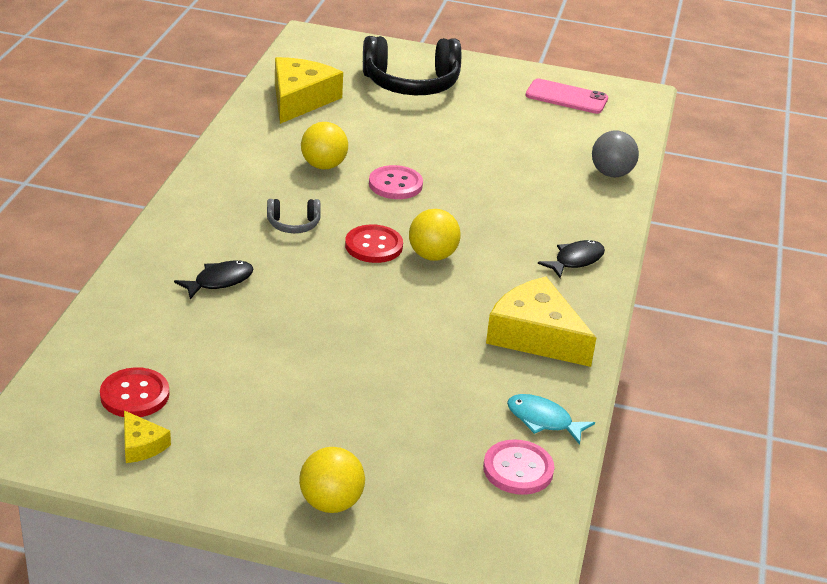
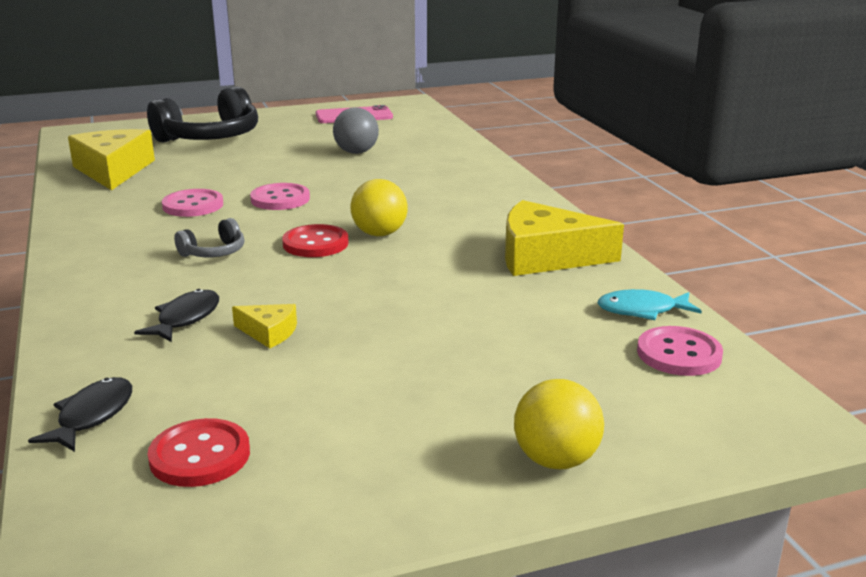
camera: 30 degrees left, 10 degrees down
(141, 445) = (267, 503): yellow cheese -> yellow cheese (269, 332)
(323, 165) = (193, 205): yellow ball -> pink button
(575, 260) = (503, 201): black fish -> black fish (92, 416)
(611, 173) = (452, 146): grey ball -> grey ball (356, 152)

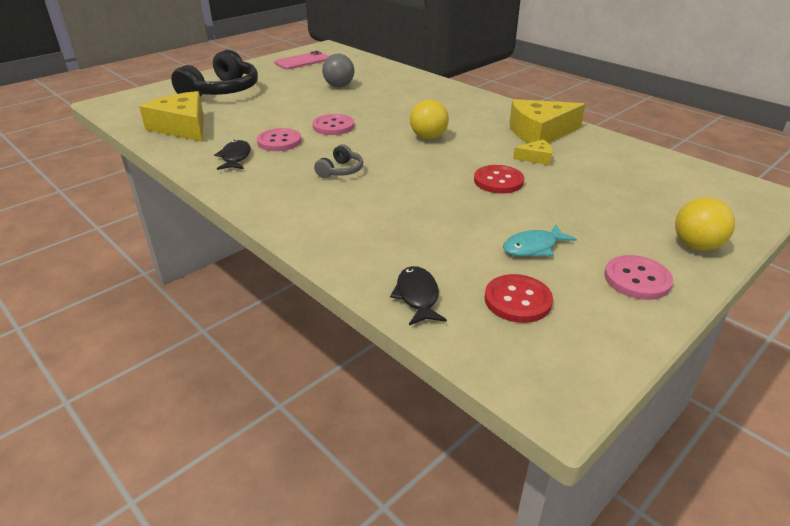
camera: 25 degrees left, 10 degrees up
(185, 318) = (385, 218): black fish -> black fish (235, 157)
(269, 332) = (450, 214): yellow cheese -> yellow cheese (536, 158)
(315, 243) = (398, 151): red button -> red button (498, 181)
(642, 310) = (627, 153): turquoise fish -> turquoise fish (533, 247)
(679, 354) = (675, 173): pink button -> pink button (637, 279)

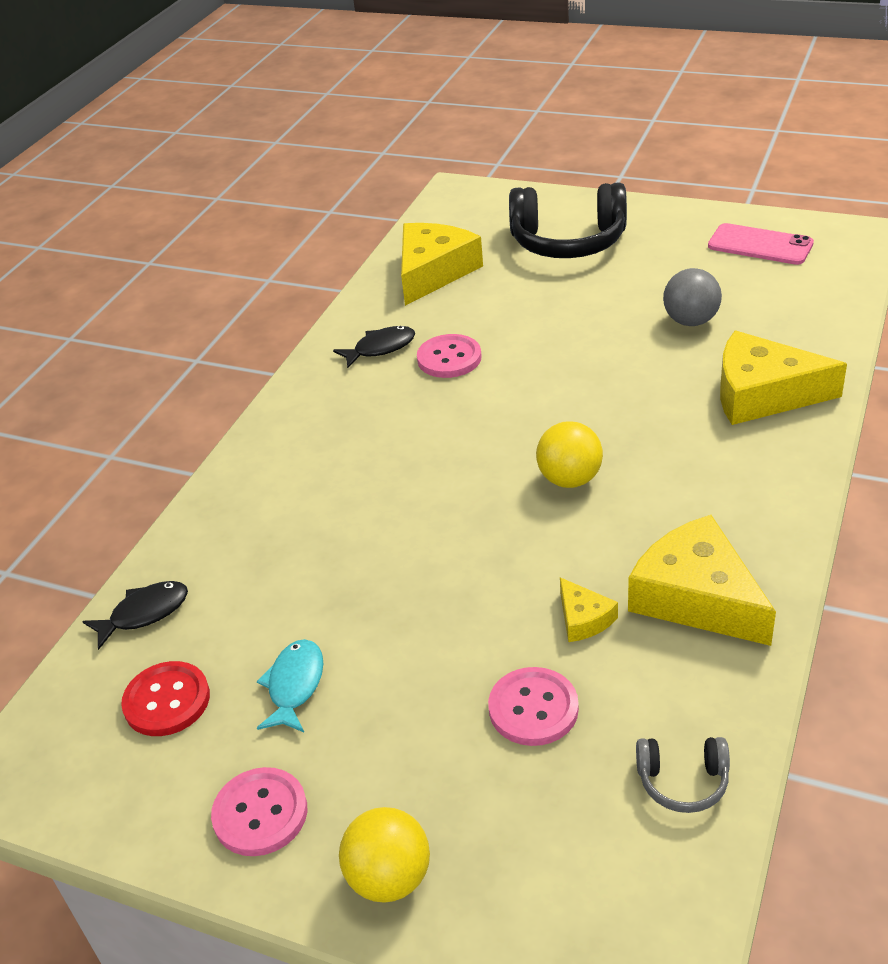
camera: 70 degrees right, 5 degrees up
(333, 126) = (534, 379): pink button -> pink button (533, 708)
(340, 171) = (401, 442): grey headphones -> grey headphones (683, 781)
(414, 88) = (762, 394): none -> yellow cheese
(498, 181) = (469, 598): red button -> none
(533, 247) = (294, 685): turquoise fish -> turquoise fish turned 60 degrees clockwise

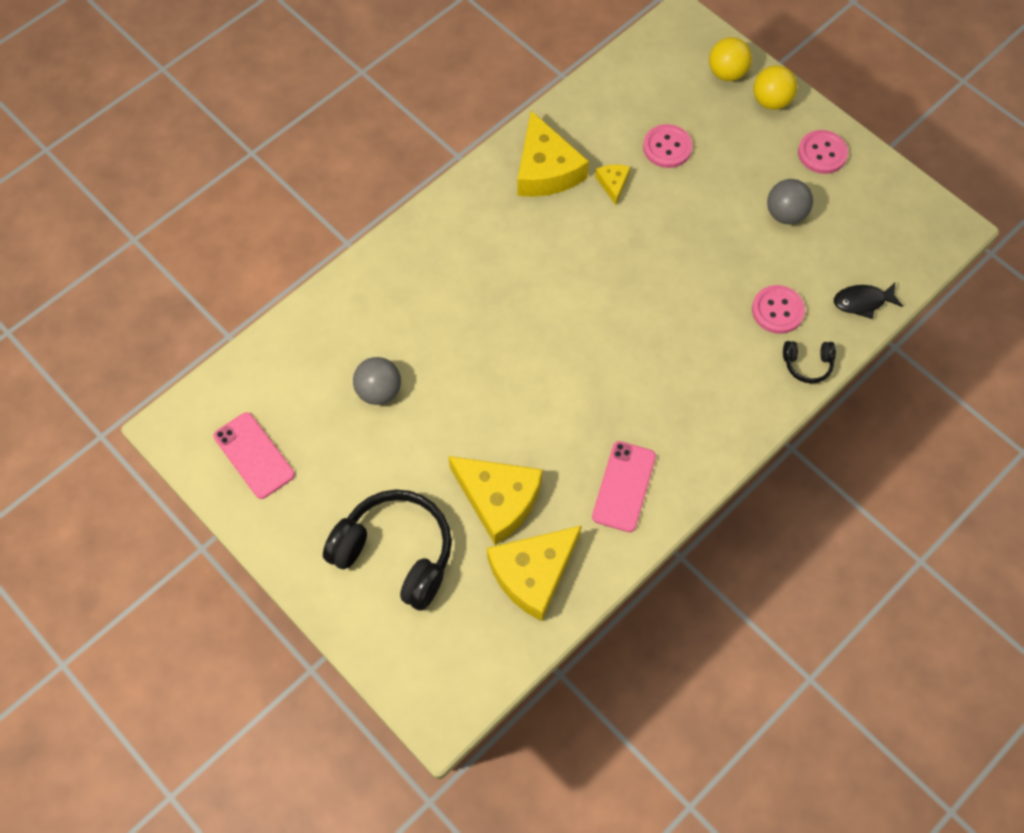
camera: 160 degrees left, 25 degrees up
(167, 701) = (858, 235): red button -> none
(207, 517) = (807, 364): none -> black headphones
(294, 685) = (785, 214): turquoise fish -> grey ball
(380, 348) = (624, 486): black fish -> pink phone
(449, 358) = (577, 444): pink button -> pink button (777, 310)
(570, 479) = (561, 282): yellow ball -> yellow ball (727, 73)
(683, 781) = (619, 86): grey headphones -> none
(762, 394) = (392, 293): yellow cheese -> yellow cheese (498, 500)

